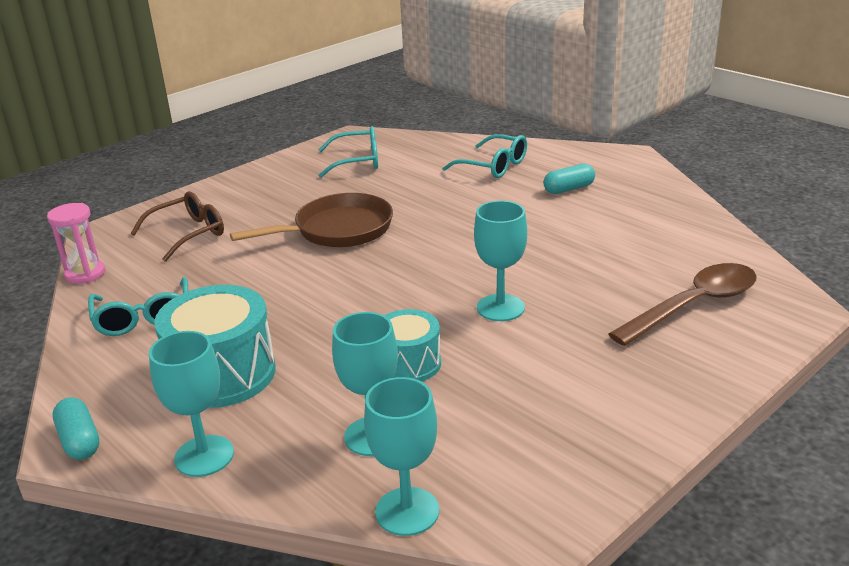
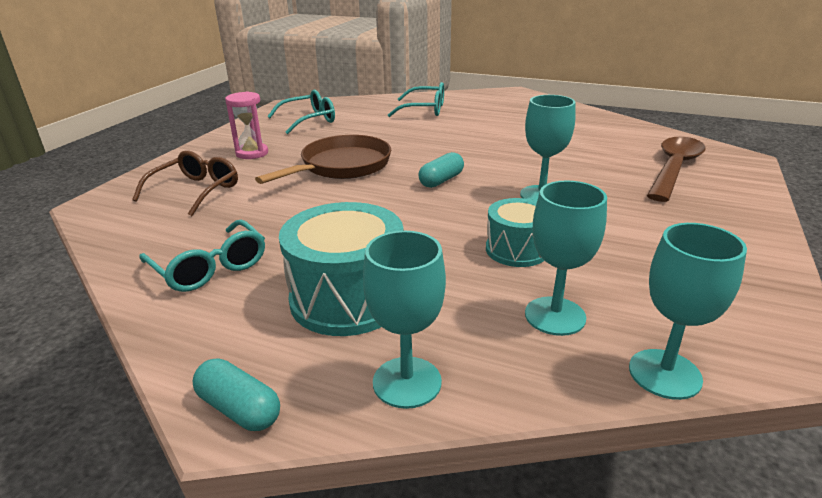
camera: 25 degrees left, 0 degrees up
(85, 274) = (105, 242): pink hourglass -> pink hourglass (252, 153)
(569, 189) = (497, 115): turquoise capsule -> turquoise capsule (441, 180)

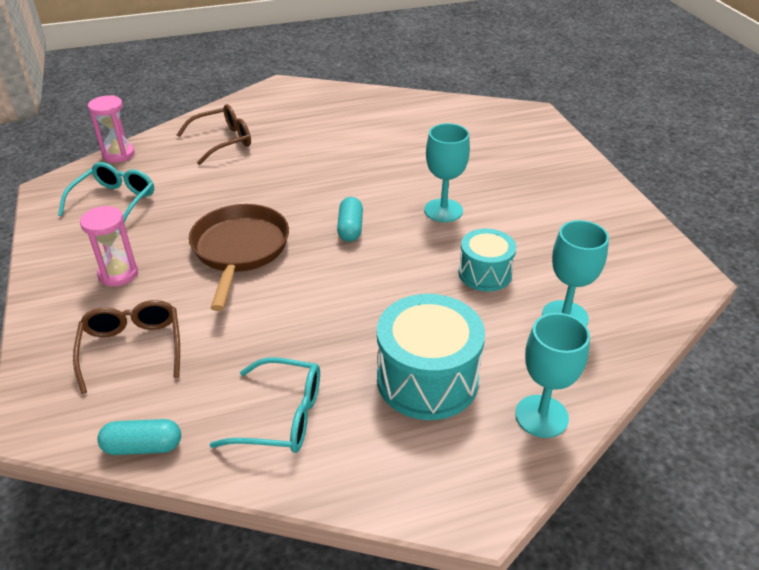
camera: 40 degrees left, 10 degrees up
(239, 409) = (472, 501): turquoise capsule -> turquoise capsule (143, 446)
(349, 100) = (118, 154): none -> pink hourglass
(425, 110) = (223, 141): turquoise glasses -> brown glasses
(664, 374) = (654, 325): turquoise goblet -> none
(674, 168) = (501, 142): brown spoon -> none

